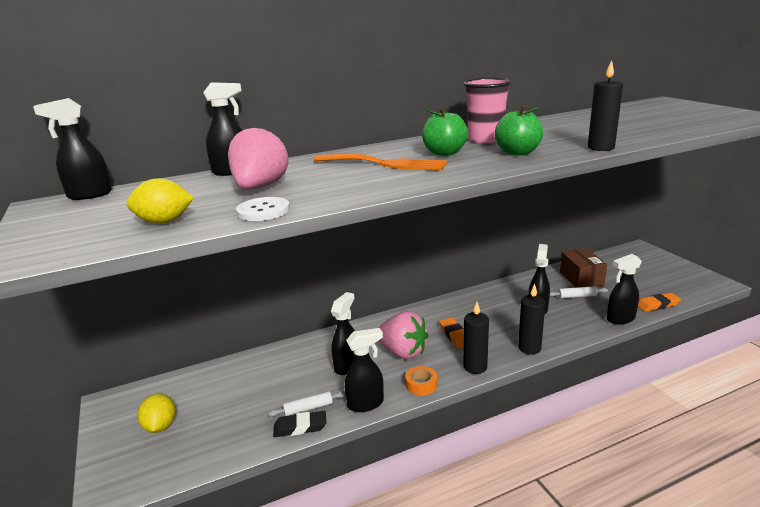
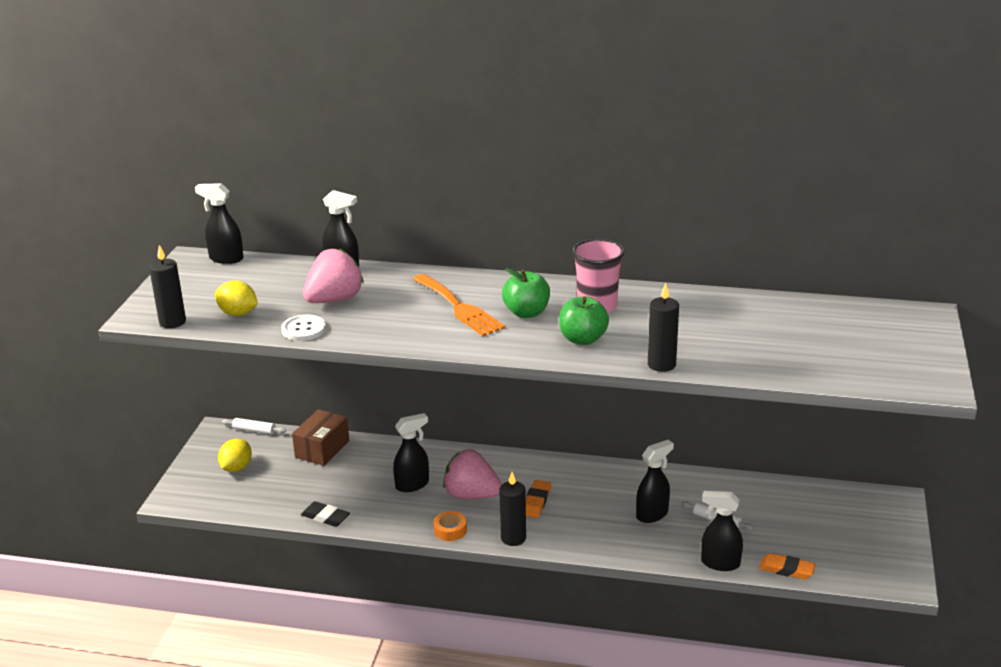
camera: 35 degrees right, 5 degrees up
(308, 408) = (345, 506): white rolling pin -> white rolling pin (254, 430)
(366, 404) = (390, 524): black spray bottle -> none
(403, 352) = (471, 495): pink strawberry -> pink strawberry turned 135 degrees clockwise
(529, 348) = (585, 546): black candle -> black candle (172, 322)
(581, 279) = (756, 504): brown box -> brown box (322, 449)

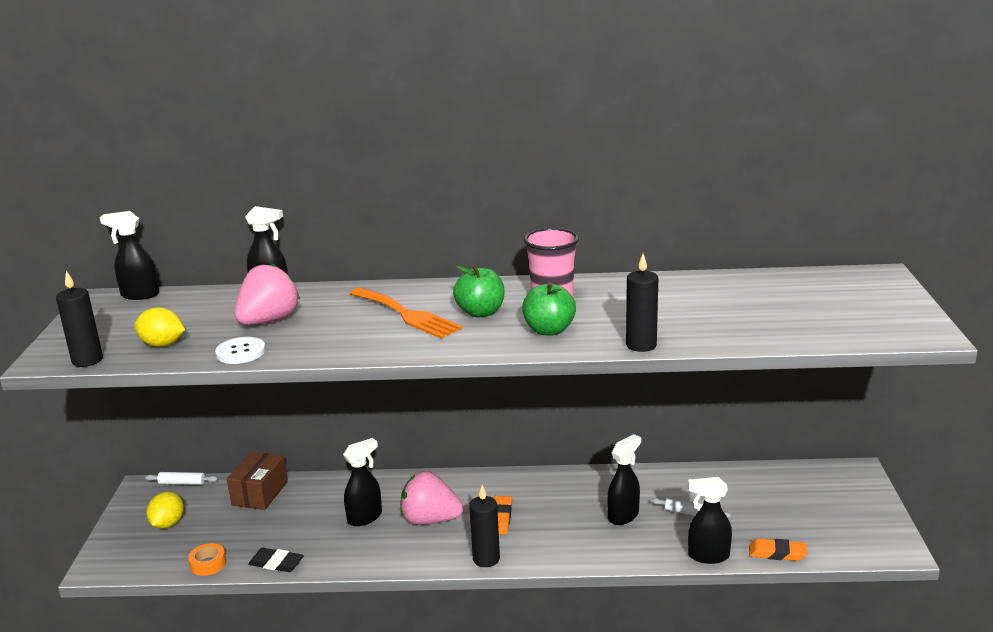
camera: 10 degrees left, 5 degrees down
(450, 530) = (416, 559): orange tape -> orange tape (208, 564)

